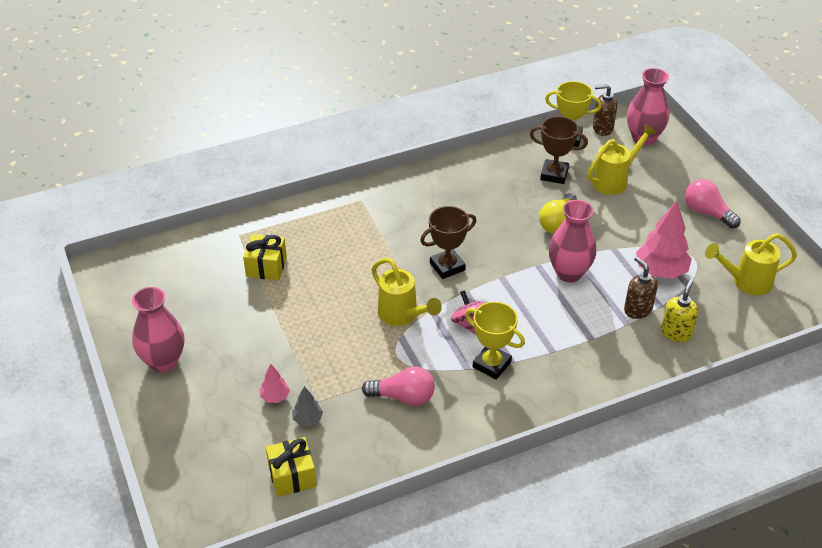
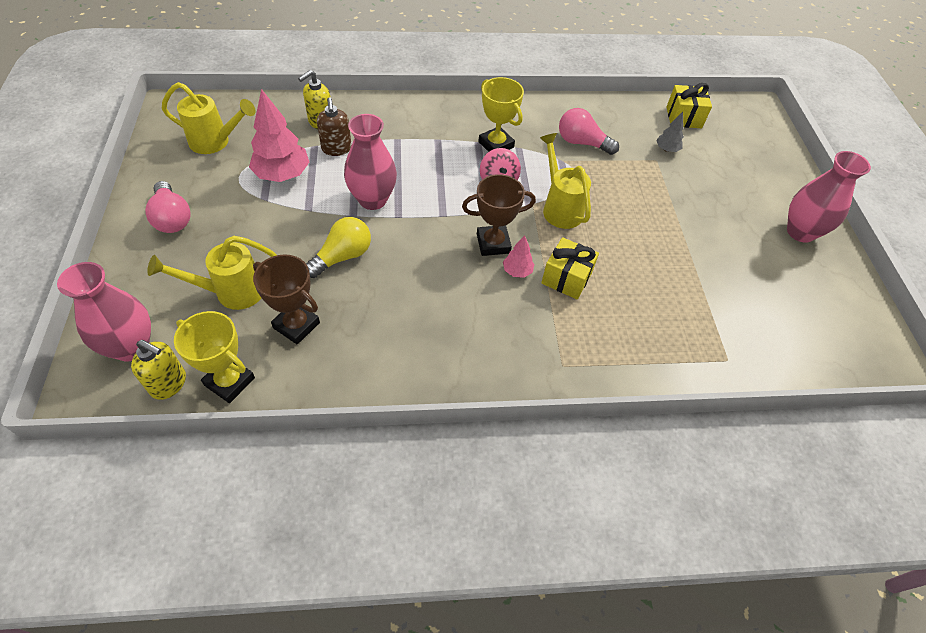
camera: 165 degrees left, 10 degrees up
(266, 267) = (695, 304): yellow gift -> yellow gift (566, 278)
(275, 397) = (693, 173): pink tree -> pink tree (517, 271)
(602, 128) = (169, 384): brown soap dispenser -> yellow soap dispenser

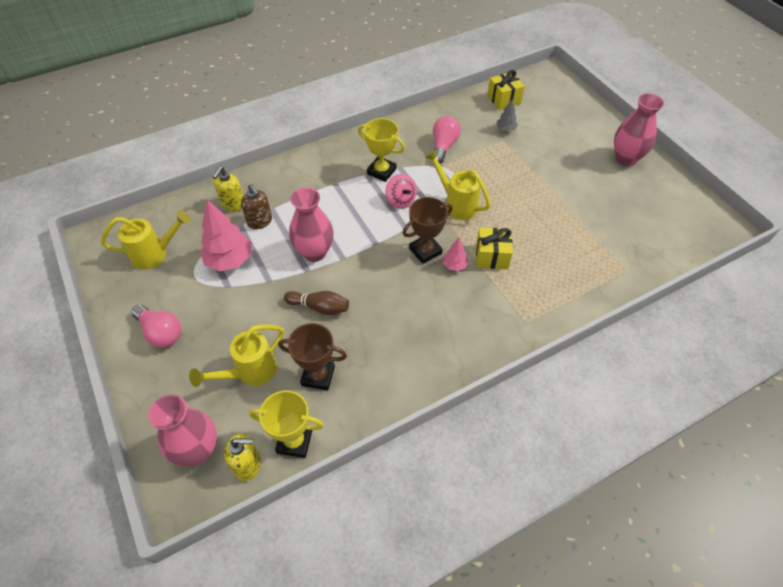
camera: 20 degrees left, 0 degrees up
(342, 256) = (319, 307): yellow light bulb -> brown bowling pin
(582, 143) = (443, 146): pink light bulb -> pink light bulb turned 105 degrees clockwise

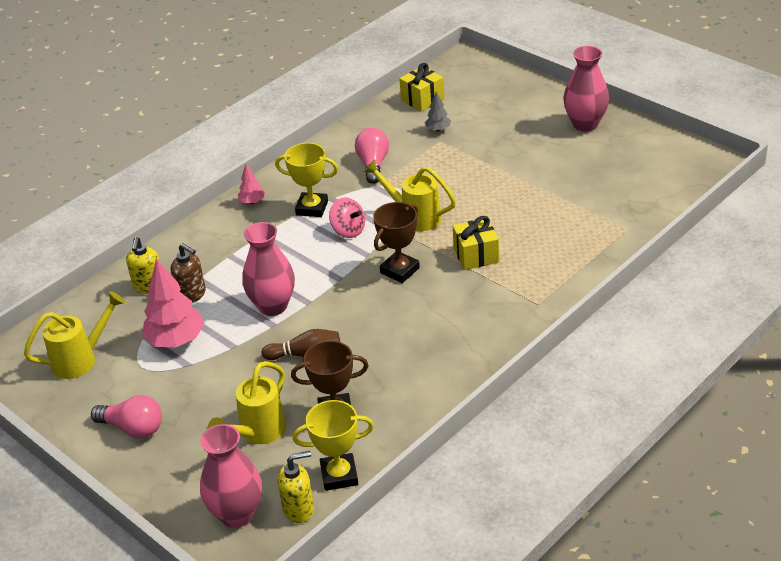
camera: 15 degrees left, 15 degrees down
(454, 265) = (439, 275): pink tree -> pink tree (252, 202)

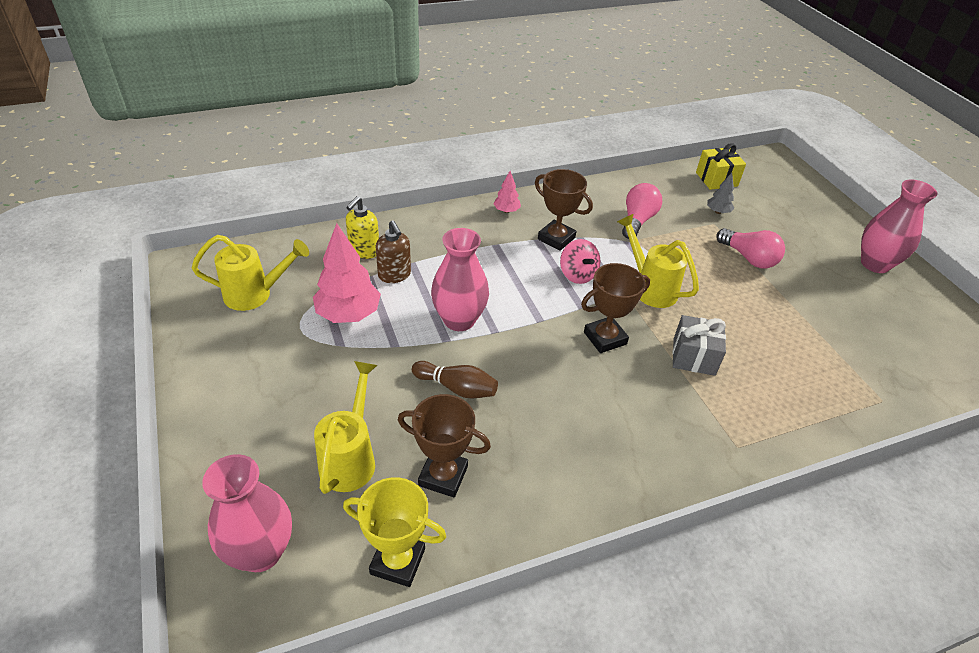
camera: 20 degrees right, 5 degrees up
(133, 428) = (243, 389): pink light bulb -> pink light bulb (749, 258)
(257, 433) = (351, 457): yellow watering can -> yellow watering can turned 135 degrees clockwise
(299, 509) = (326, 584): yellow soap dispenser -> none
(312, 208) = (556, 238): yellow trophy -> brown trophy
(476, 255) = (694, 357): yellow gift -> grey gift

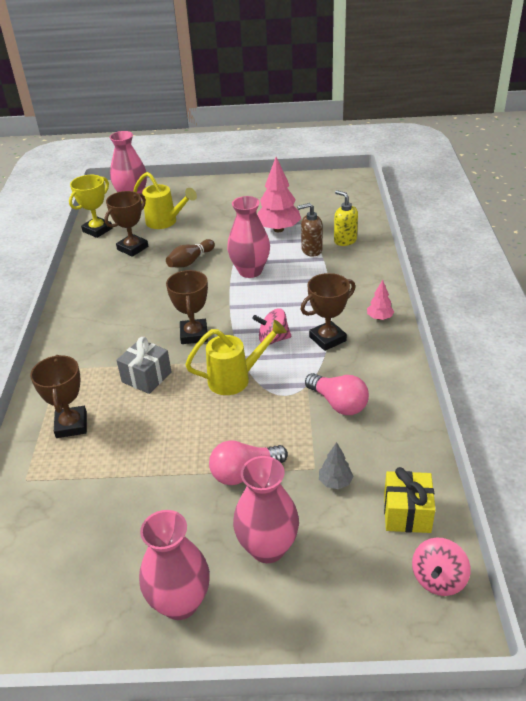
camera: 115 degrees right, 5 degrees down
(256, 294) = (313, 199): yellow watering can -> none
(753, 165) = (438, 579): none -> pink spinning top
(798, 233) = (268, 548): none -> pink vase
(799, 394) = (71, 425): none -> brown trophy

